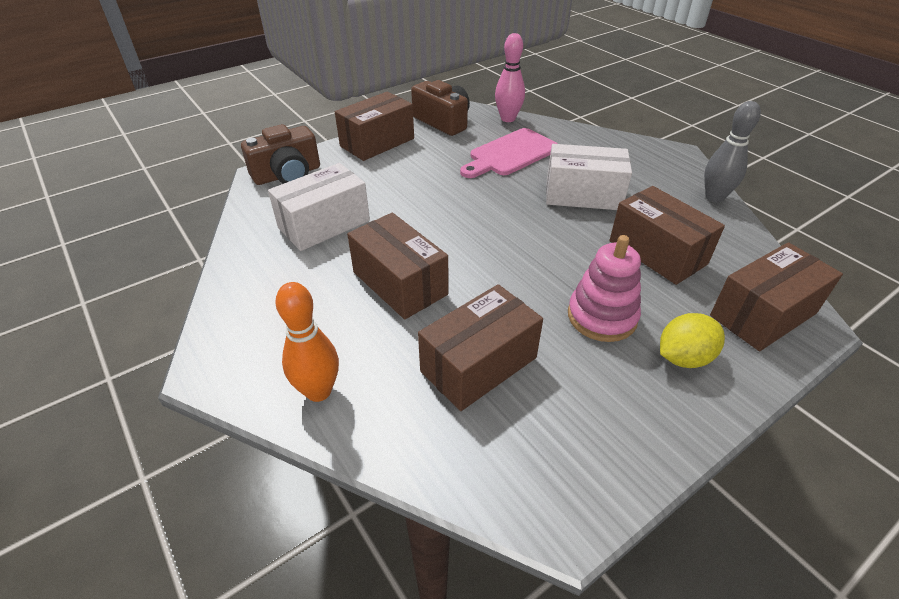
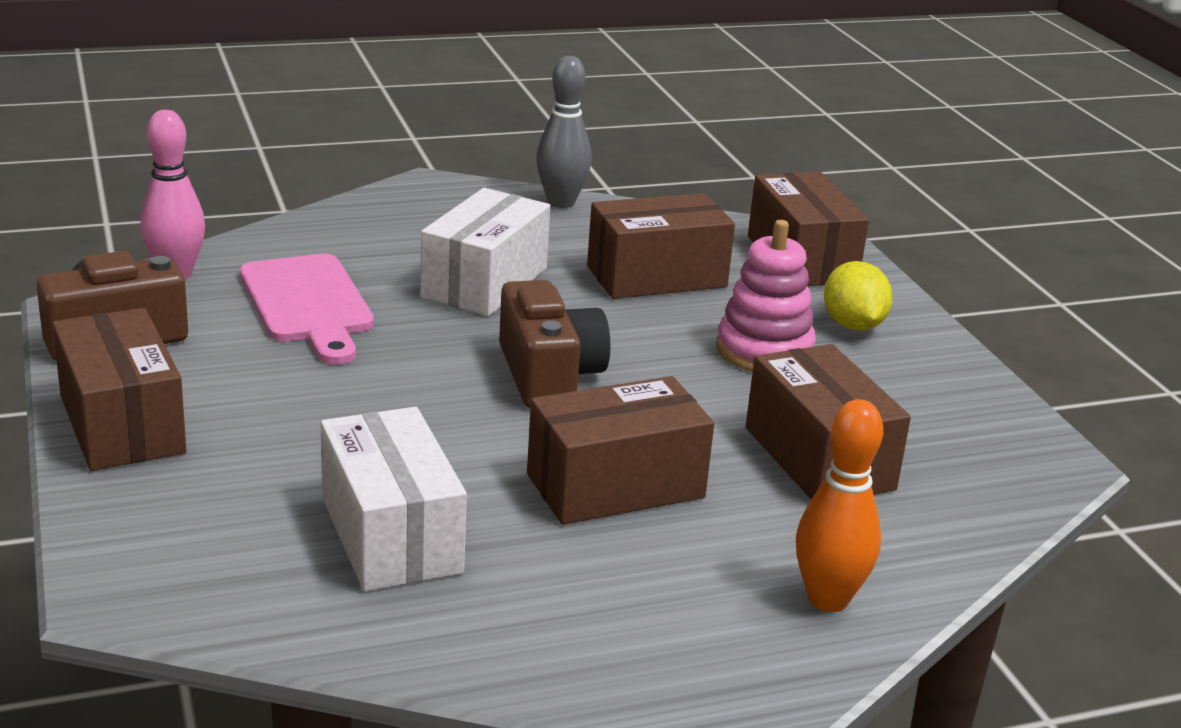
camera: 75 degrees left, 15 degrees down
(287, 175) = (154, 556): brown camera -> brown camera (548, 375)

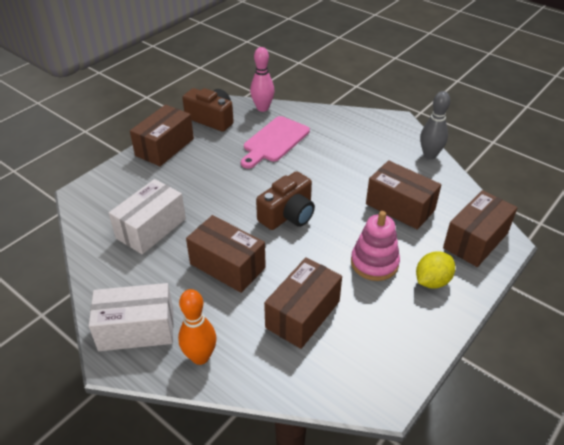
camera: 60 degrees right, 15 degrees up
(485, 283) = (338, 169): white box -> white box (136, 329)

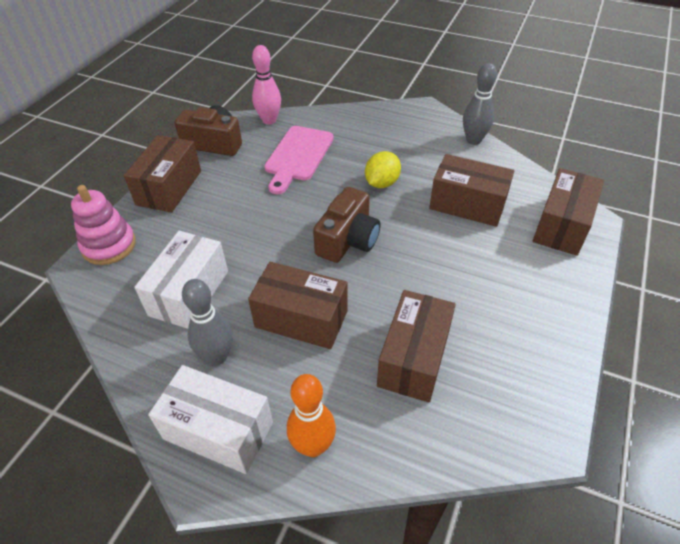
camera: 15 degrees left, 5 degrees up
(136, 329) = (218, 431): white box -> white box turned 45 degrees clockwise
(155, 278) = (217, 356): none -> grey bowling pin
(374, 263) = (467, 276): pink stacking toy -> pink stacking toy (109, 245)
(432, 281) = (538, 283): yellow lemon -> yellow lemon (382, 183)

